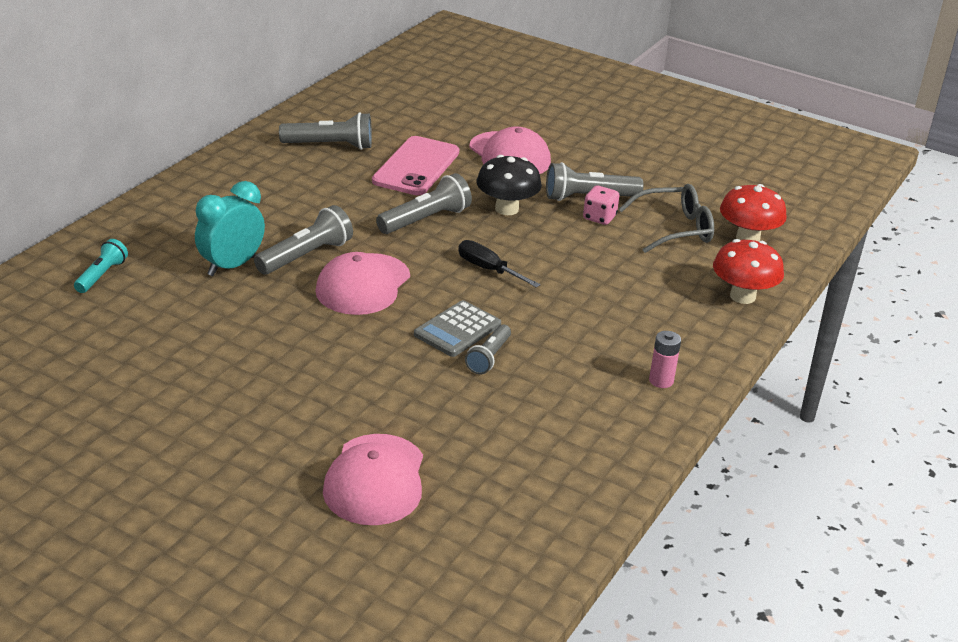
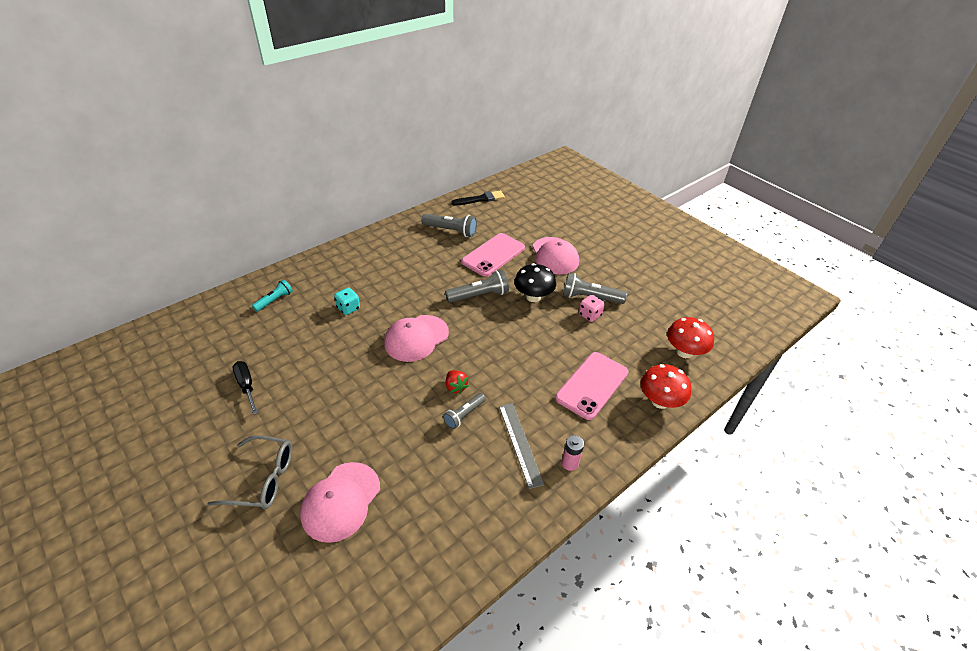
camera: 20 degrees right, 10 degrees up
(231, 266) = (348, 308): turquoise clock -> turquoise dice
(306, 256) = (394, 309): grey flashlight -> none
(351, 98) = (480, 199): none -> black brush
(457, 330) = (455, 387): grey calculator -> red strawberry
(489, 270) = (499, 342): black screwdriver -> black screwdriver (246, 386)
(584, 373) = (520, 443): none -> grey ruler
(645, 295) = (592, 385): none -> pink phone
(675, 229) = (637, 334): grey glasses -> grey glasses (263, 479)

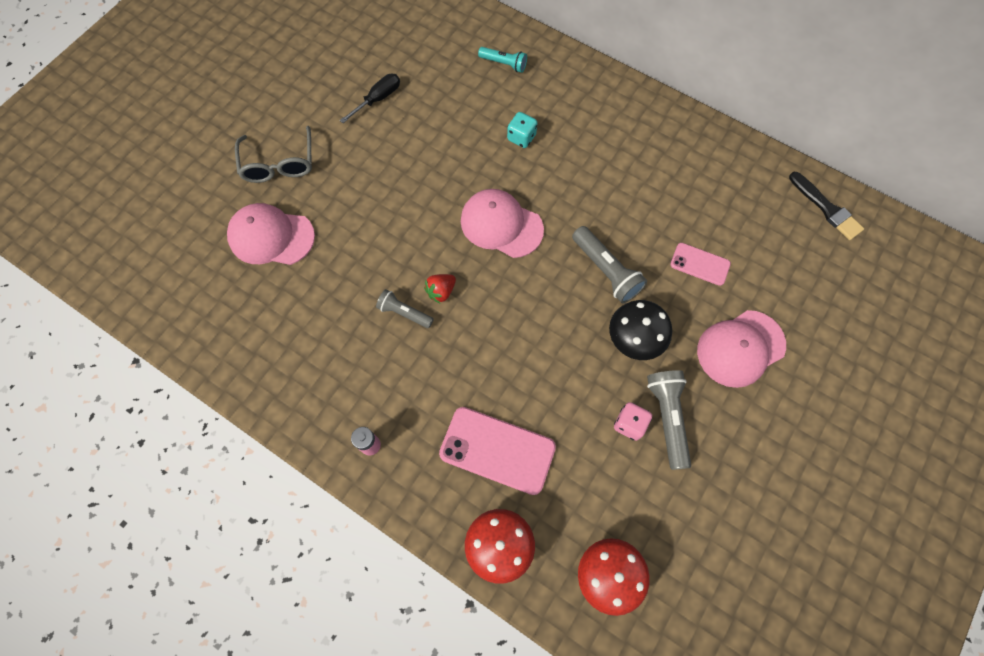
camera: 75 degrees right, 25 degrees up
(451, 231) = (725, 194): grey flashlight -> none
(493, 255) = (700, 264): pink phone -> pink phone, size x0.57
(520, 443) = (382, 383): grey ruler -> none

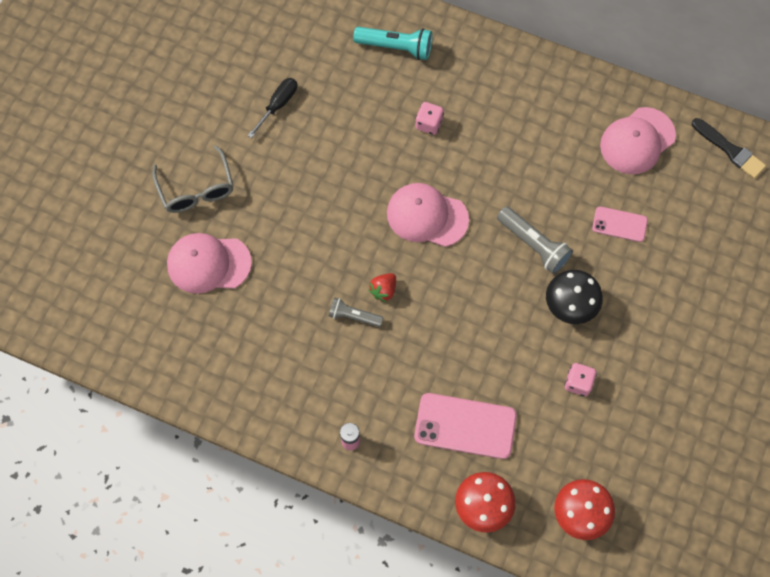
camera: 10 degrees left, 0 degrees up
(504, 64) = (396, 47): turquoise flashlight -> turquoise flashlight, size x1.57
(521, 138) = (429, 124): turquoise dice -> pink dice
(667, 418) = (611, 371): grey flashlight -> none
(740, 348) = (667, 298): pink cap -> pink cap (637, 141)

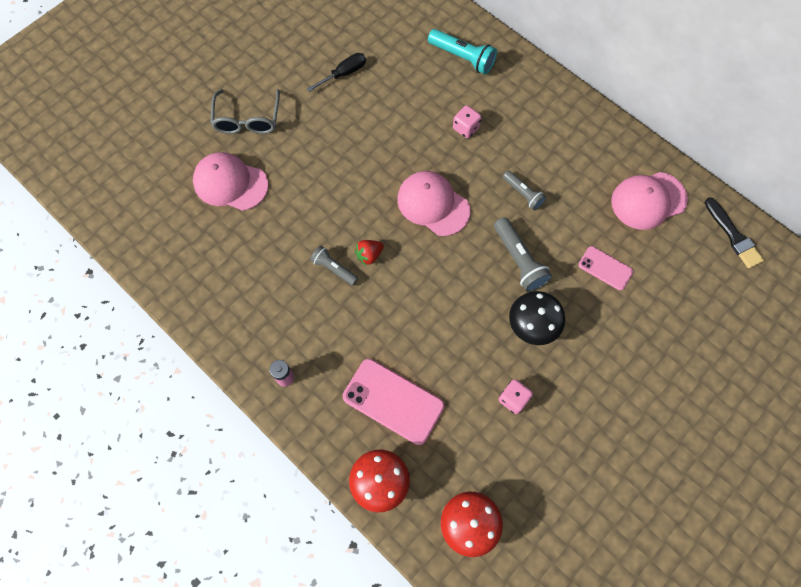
camera: 20 degrees right, 0 degrees up
(512, 175) = (523, 194): none -> grey flashlight

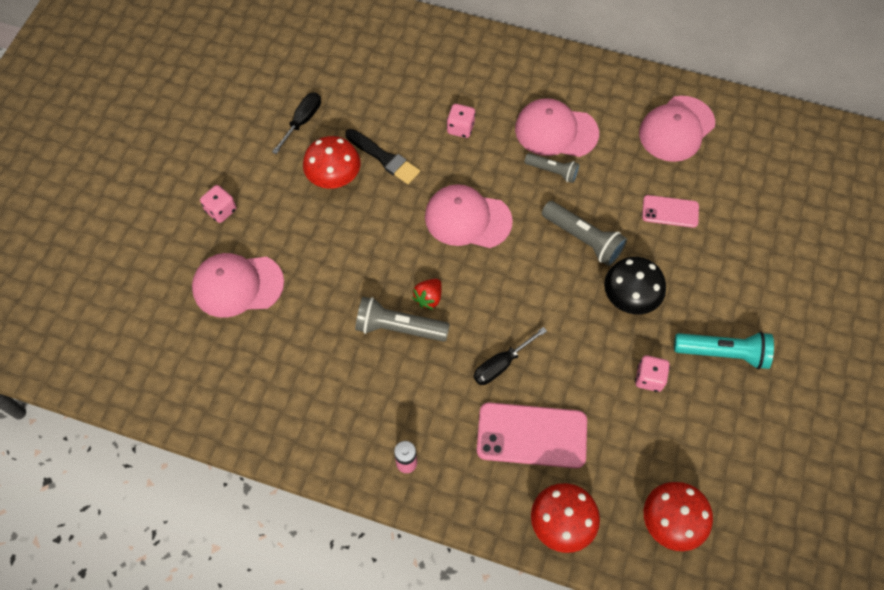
camera: 25 degrees left, 5 degrees down
(247, 120) = (221, 210): grey glasses -> pink dice
(334, 268) = (398, 327): grey flashlight -> grey flashlight, size x1.57
(345, 129) = (334, 178): none -> red mushroom
(399, 333) = (501, 364): none -> black screwdriver
(462, 58) = (420, 58): turquoise flashlight -> turquoise flashlight (723, 353)
(543, 161) = (556, 131): none -> pink cap
(733, 236) = (772, 131): black brush -> black brush (384, 158)

